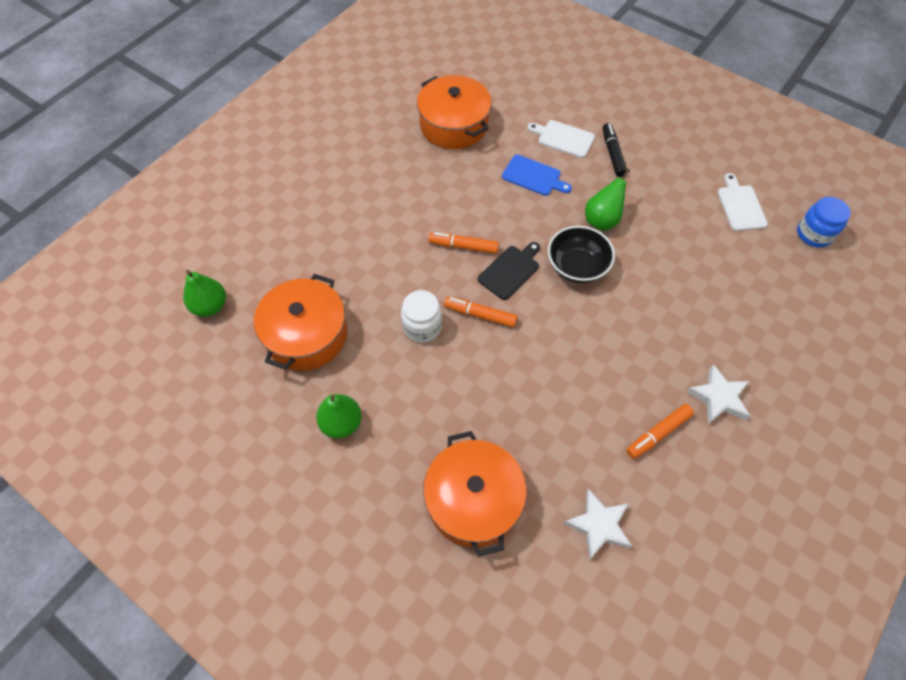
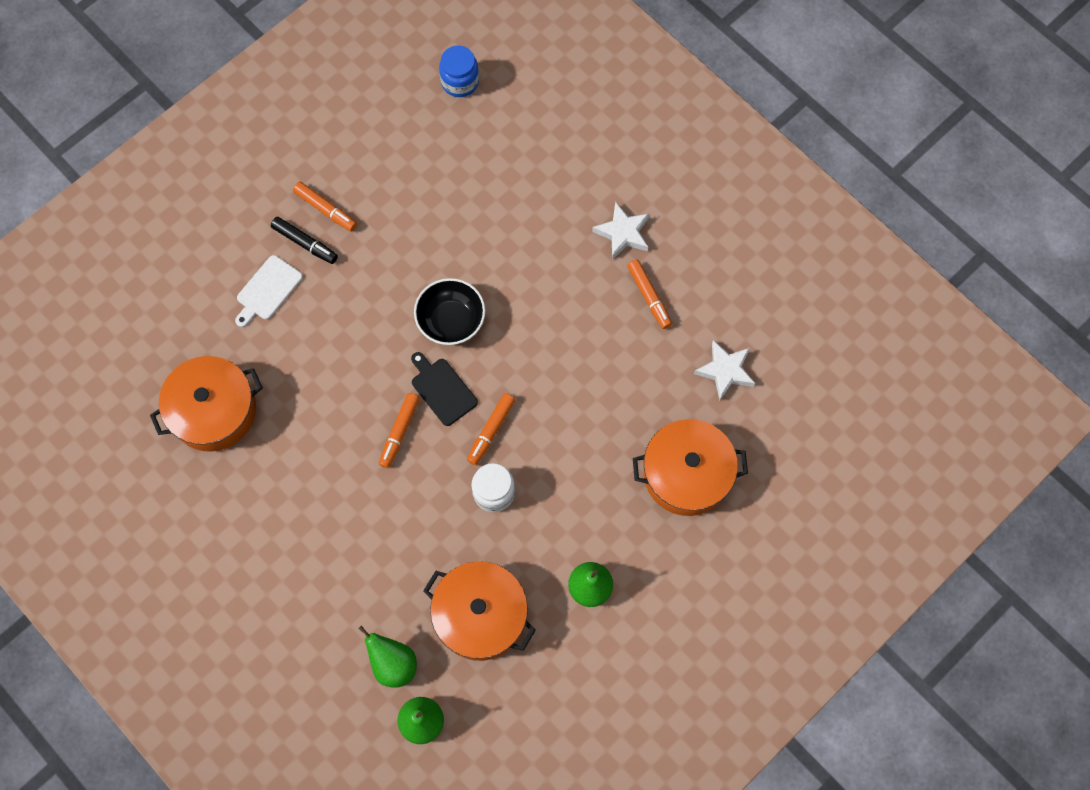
camera: 80 degrees left, 10 degrees up
(533, 176) = (317, 336): blue cutting board -> none
(602, 220) = (396, 280): green pear -> green pear (393, 664)
(612, 154) = (305, 243): black marker -> black marker turned 150 degrees counterclockwise
(648, 161) = (325, 209): none -> orange marker
(740, 206) = (408, 137): white cutting board -> none

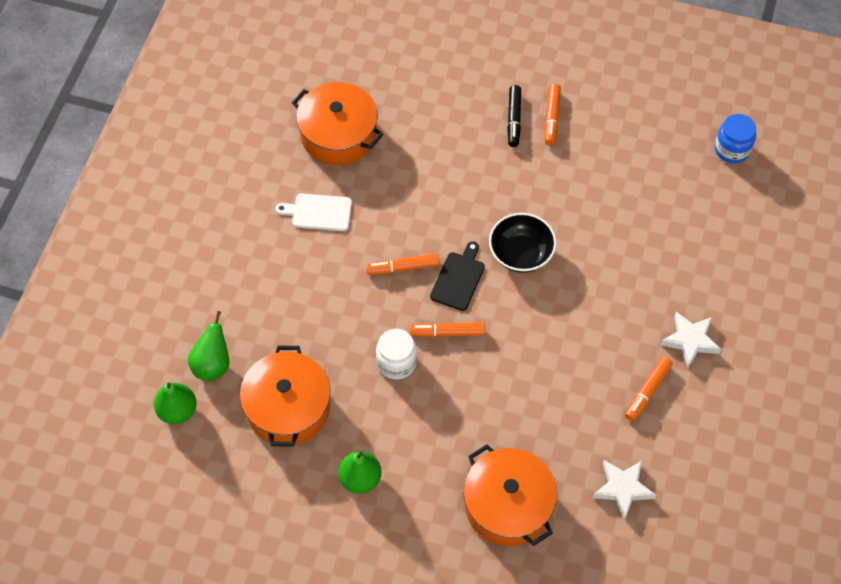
camera: 60 degrees right, 10 degrees down
(267, 290) = (458, 116): white cutting board -> white cutting board (319, 212)

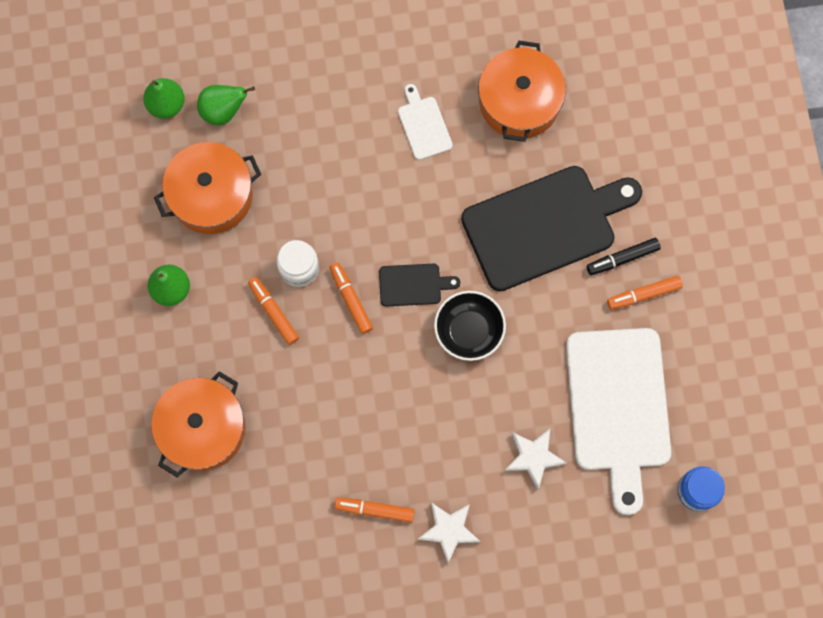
camera: 65 degrees right, 15 degrees up
(403, 268) = (401, 229): orange marker -> orange marker (273, 312)
(457, 161) = (544, 226): none -> black cutting board
(623, 489) = (264, 525): white star -> white star (533, 457)
(638, 174) = (618, 407): none -> white cutting board

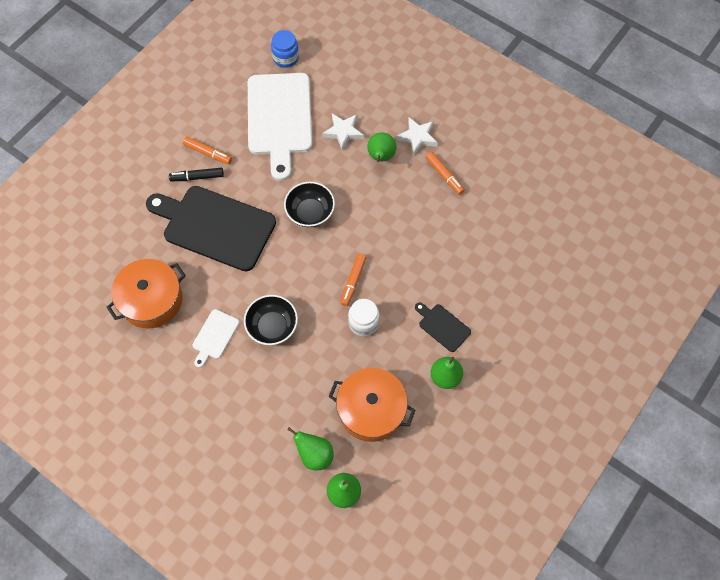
camera: 135 degrees left, 10 degrees down
(202, 428) = (496, 288): orange pot -> none
(273, 312) = (400, 312): orange marker -> none
(381, 184) = (272, 326): none -> black bowl
(413, 285) = (313, 259): black cutting board -> black cutting board (443, 326)
(463, 466) = (381, 157): none -> green pear
(618, 407) = (279, 118): white cutting board -> white cutting board turned 135 degrees clockwise
(622, 258) = (197, 177): black marker -> black marker turned 150 degrees clockwise

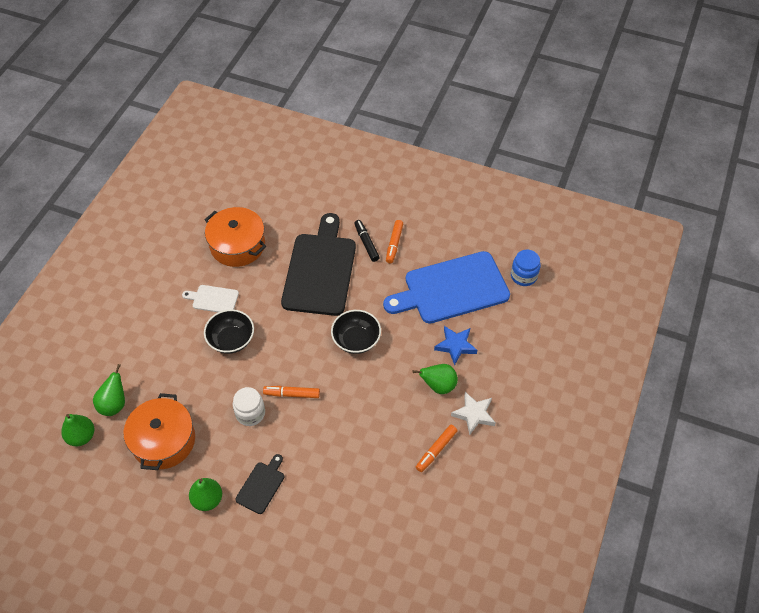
camera: 75 degrees right, 10 degrees down
(279, 118) = (451, 289): white cutting board -> blue cutting board
(343, 132) = (455, 346): white star -> blue star

